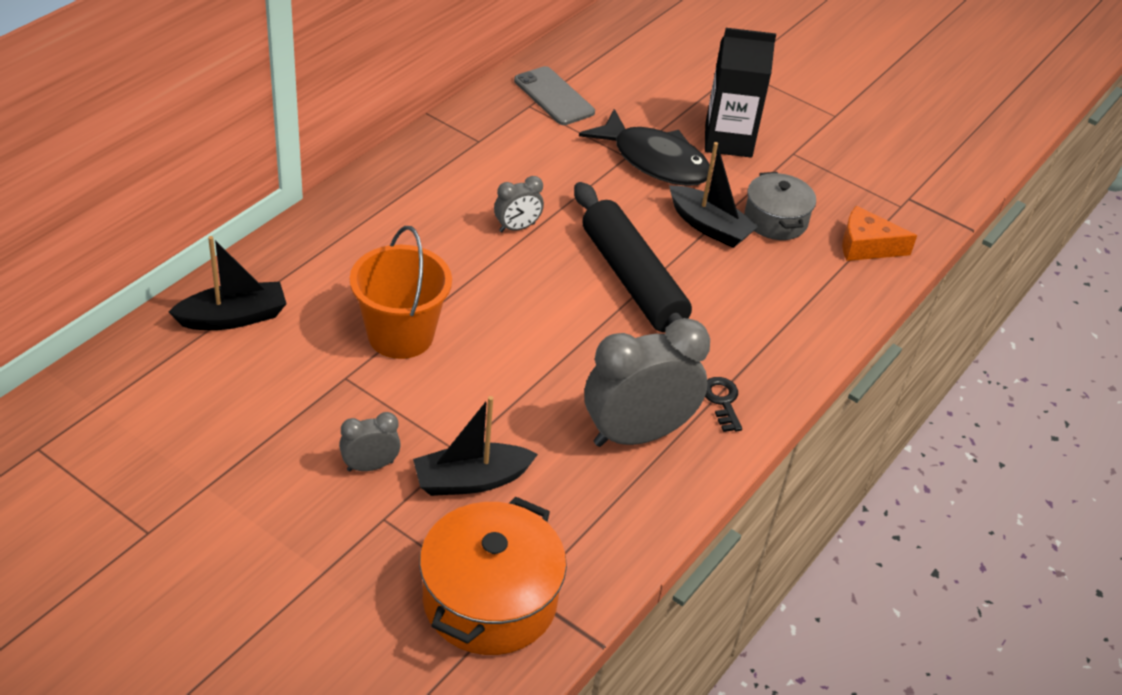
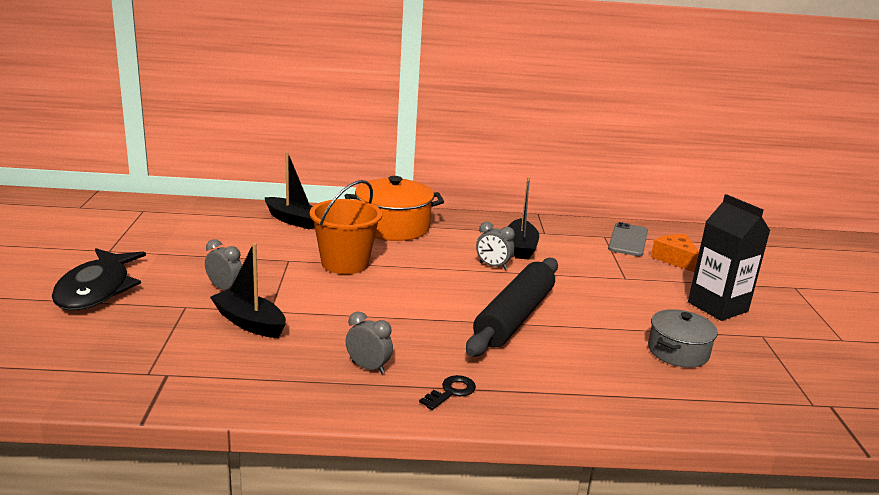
camera: 55 degrees right, 20 degrees down
(489, 600) = (147, 363): orange pot -> orange pot (393, 227)
(637, 434) = (368, 367): grey clock -> grey clock, size x0.47
(654, 161) = (641, 288): black fish -> black fish (97, 289)
(709, 226) = (619, 328): black boat -> black boat (521, 247)
(866, 246) = (732, 402): orange cheese -> orange cheese (675, 259)

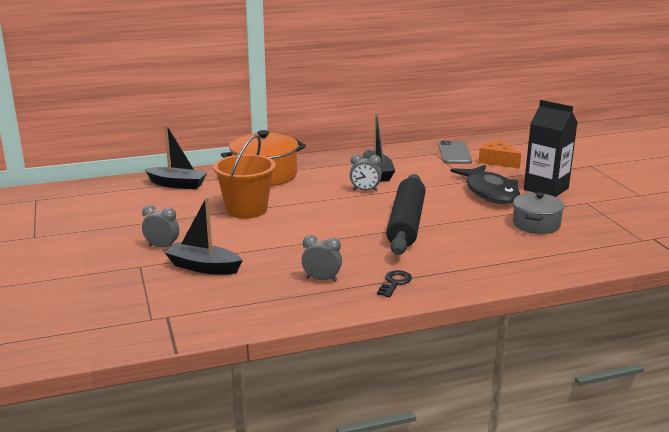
camera: 15 degrees left, 0 degrees up
(97, 289) = (51, 268): black fish -> black fish (490, 192)

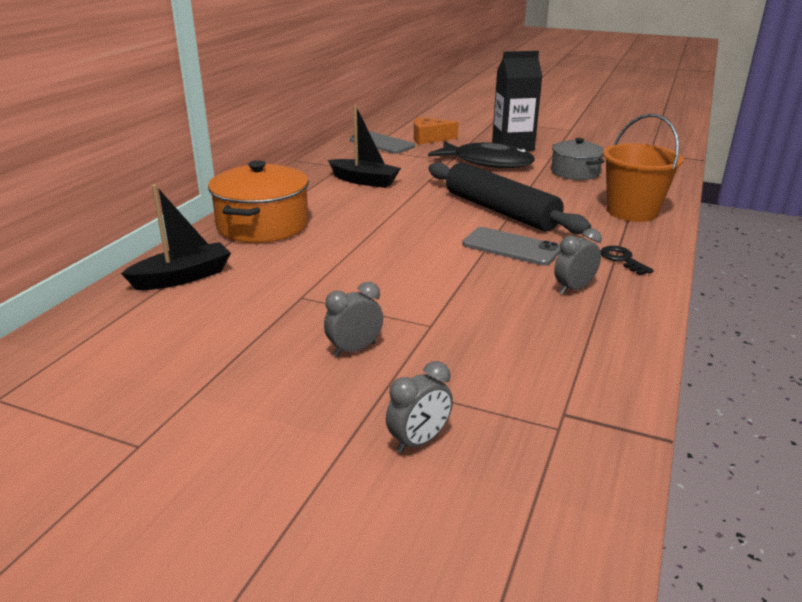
camera: 50 degrees left, 5 degrees up
(203, 267) = (454, 342): black boat -> none
(246, 210) = (337, 265): orange bucket -> orange bucket (632, 212)
(352, 244) = (511, 247): none -> grey phone
(365, 190) = (395, 199): grey clock -> grey clock (419, 441)

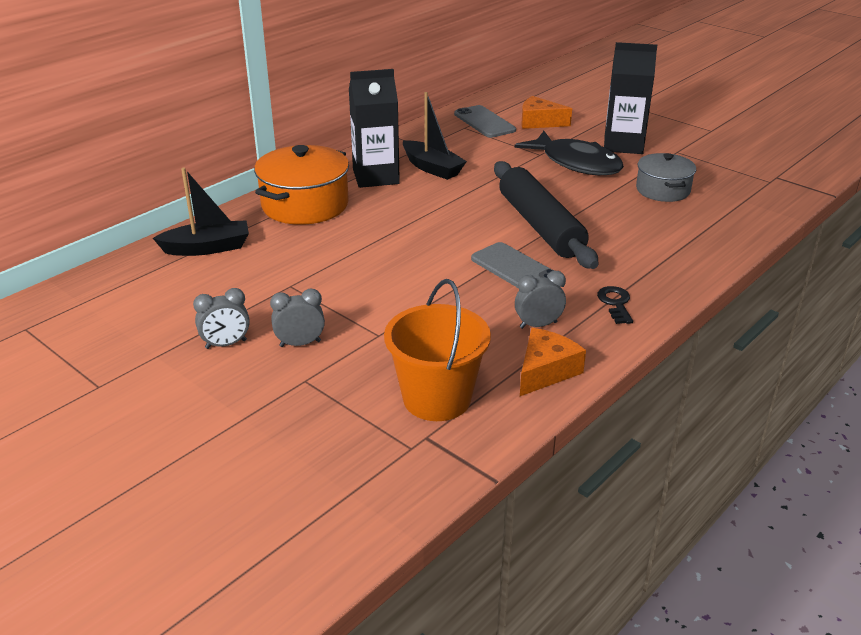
camera: 20 degrees right, 5 degrees up
(316, 194) = (376, 177): none -> black carton
(419, 441) = (294, 431): grey clock -> grey clock (226, 344)
(618, 326) = (545, 371): none -> orange cheese
(632, 212) = (680, 250): orange bucket -> orange bucket (437, 398)

